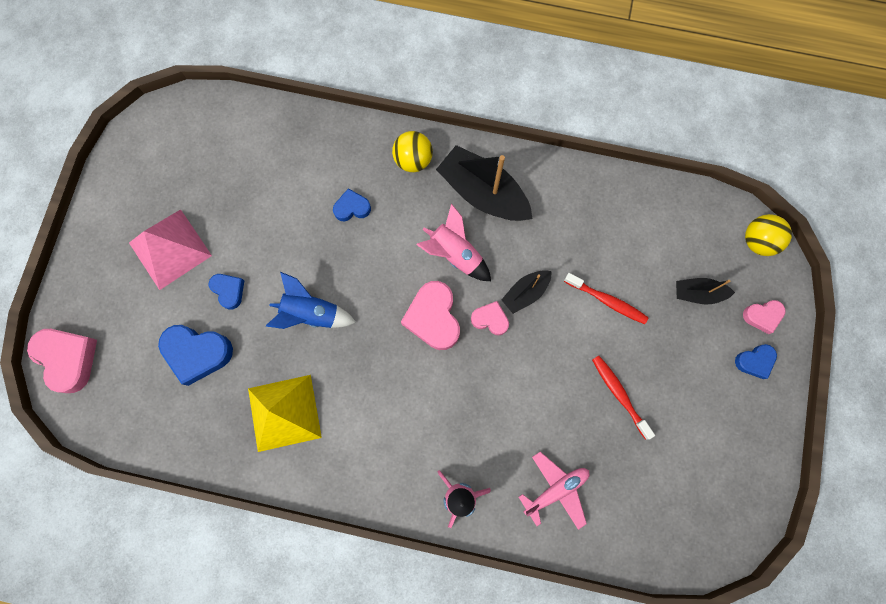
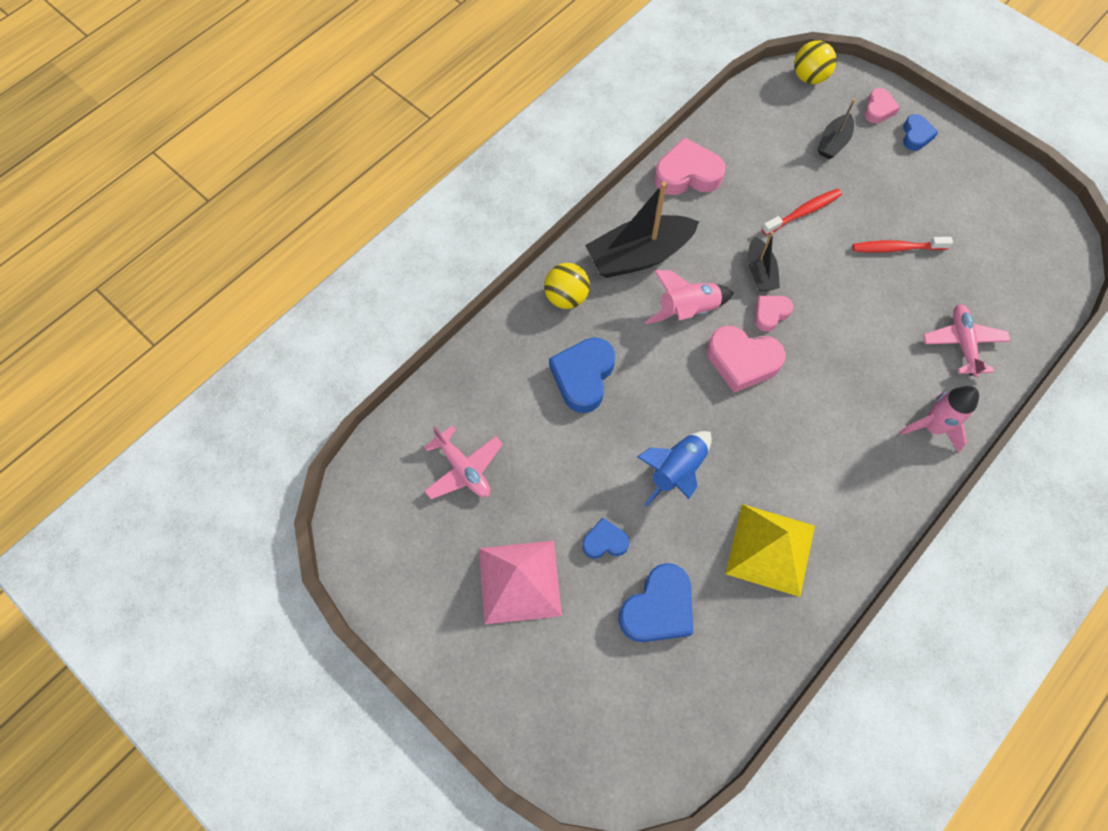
camera: 60 degrees left, 10 degrees down
(68, 359) = (587, 760): pink heart -> pink heart (687, 174)
(233, 166) = (463, 469): none -> pink plane
(352, 208) = (583, 377): blue heart -> blue heart, size x1.76

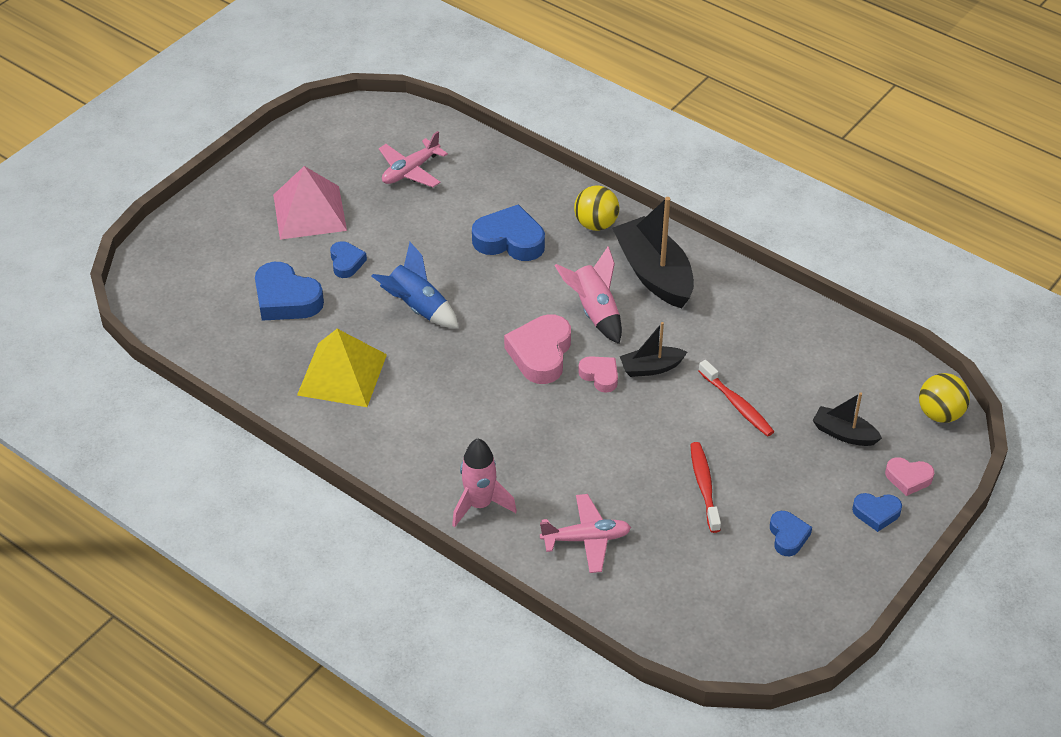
camera: 85 degrees right, 20 degrees down
(687, 174) = (767, 308): pink heart -> none
(945, 197) = (788, 536): none -> blue heart

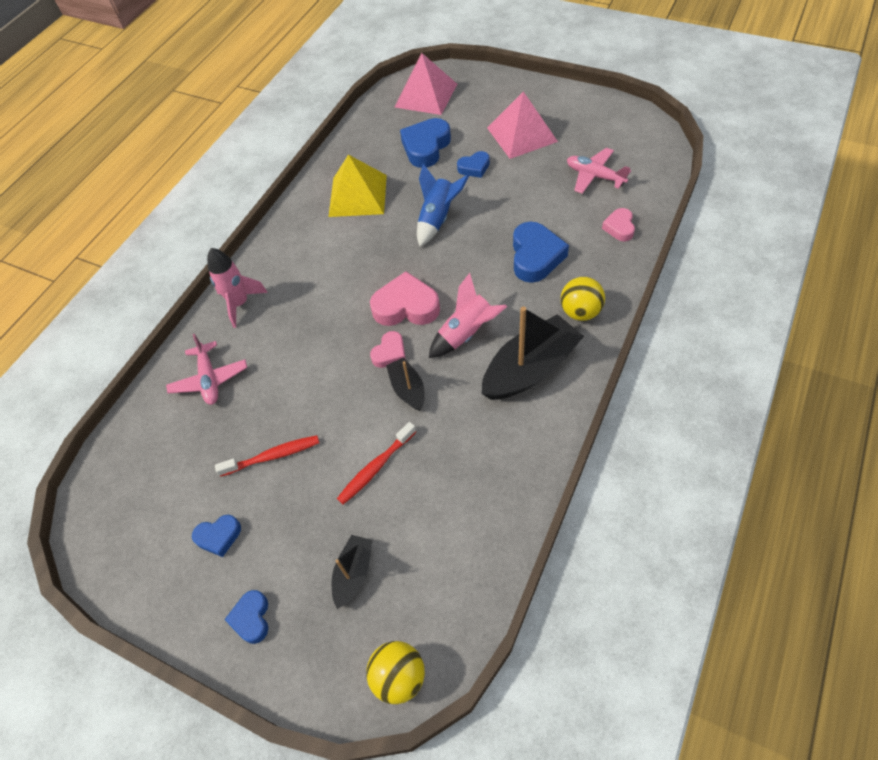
camera: 85 degrees right, 10 degrees up
(182, 284) = (426, 95): none -> pink pyramid
(908, 478) = (301, 648): pink heart -> pink heart (619, 227)

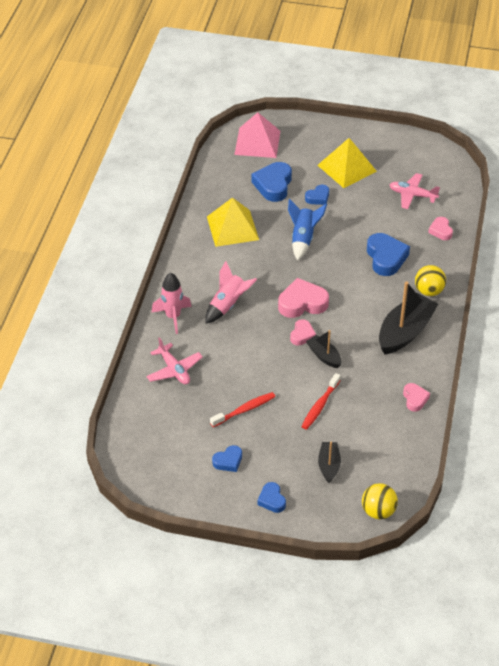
camera: 20 degrees left, 10 degrees down
(466, 333) = (353, 315): pink rocket -> pink rocket (228, 305)
(513, 480) = (415, 399): none -> pink heart
(521, 134) = (346, 168): pink pyramid -> yellow pyramid

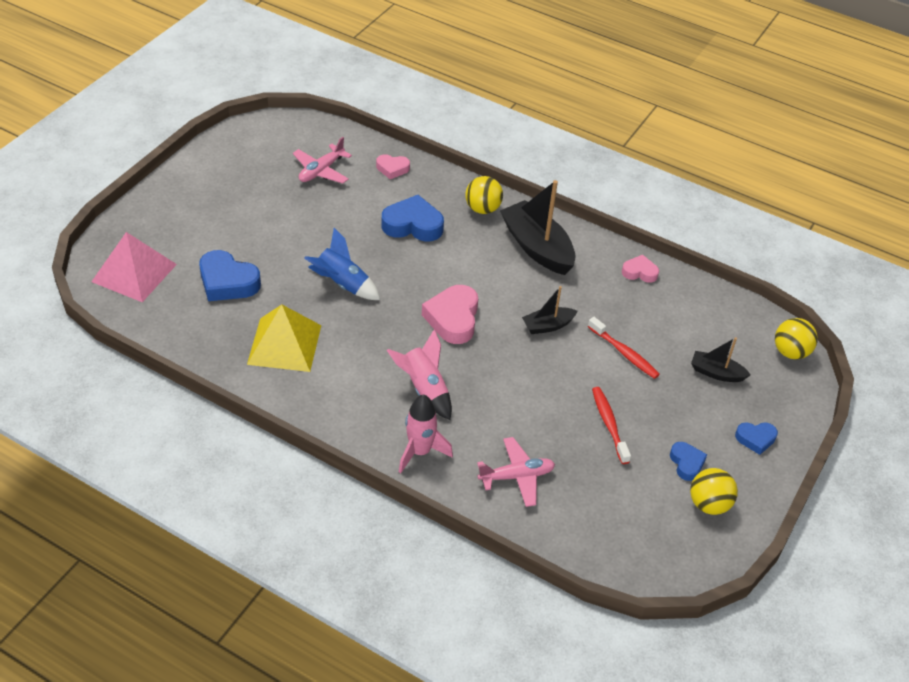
camera: 75 degrees left, 0 degrees up
(196, 480) = (709, 504): none -> yellow ball
(302, 335) = (506, 335): pink heart -> none
(318, 197) = (276, 249): blue heart -> none
(346, 168) = (239, 208): yellow pyramid -> none

